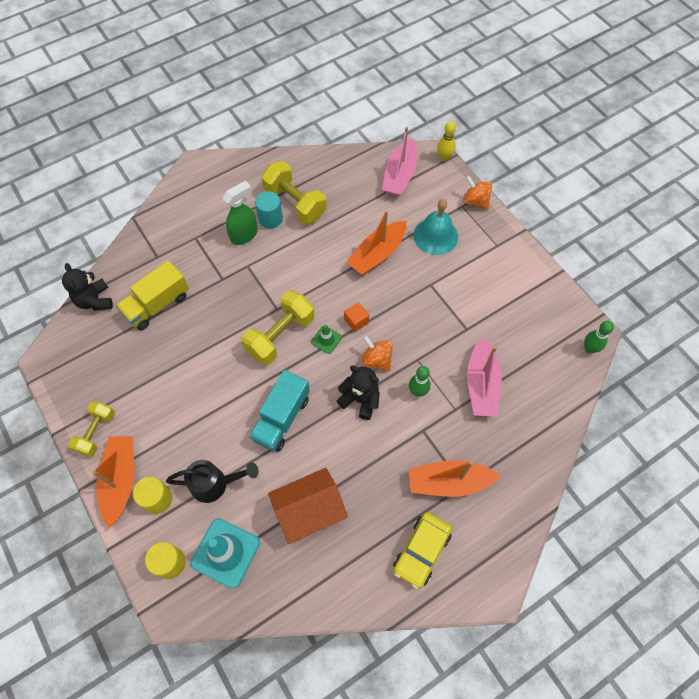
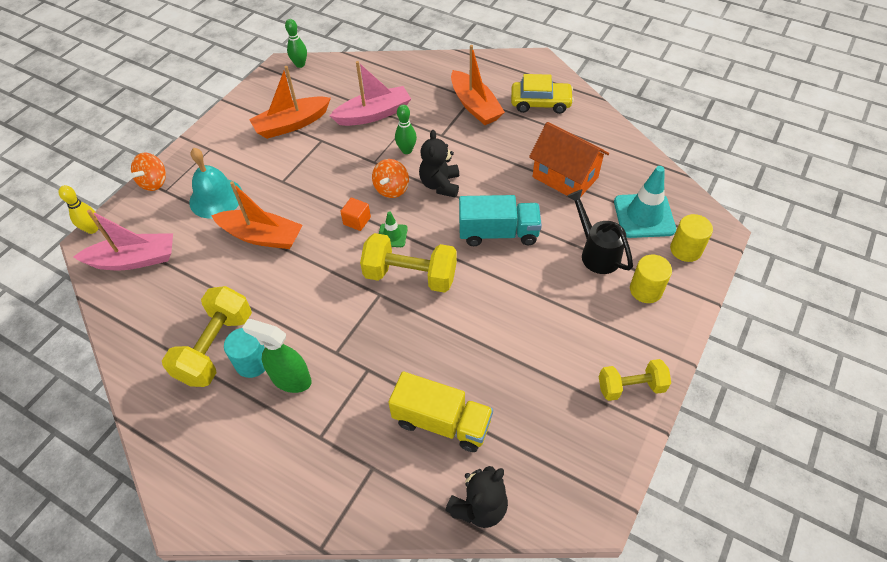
camera: 115 degrees left, 10 degrees down
(121, 480) = (655, 332): orange boat -> orange boat (291, 124)

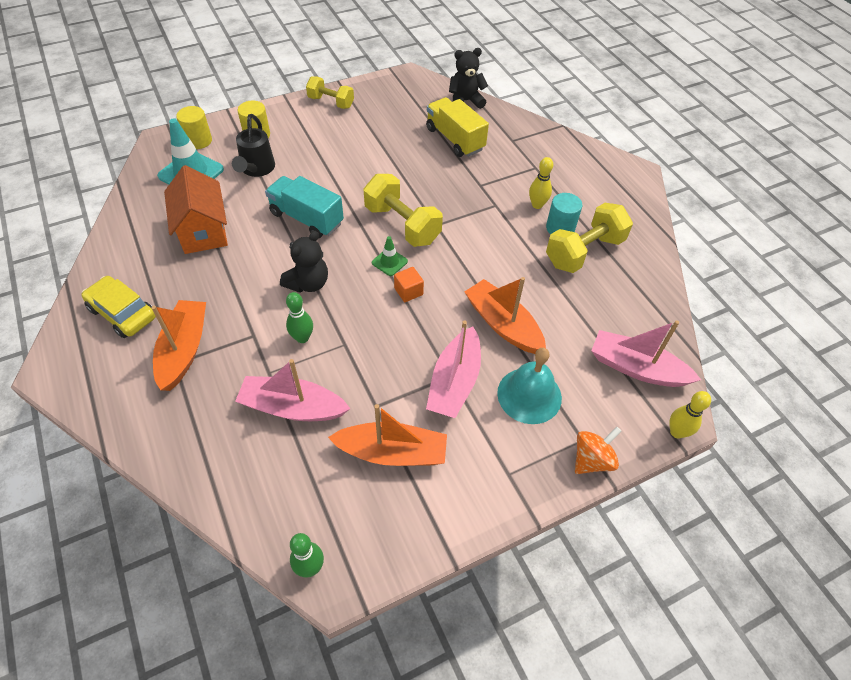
camera: 150 degrees left, 0 degrees up
(276, 179) = (454, 382): none -> pink boat
(291, 379) = (537, 205): green spray bottle -> yellow bowling pin
(392, 189) = (353, 304): orange spinning top -> none

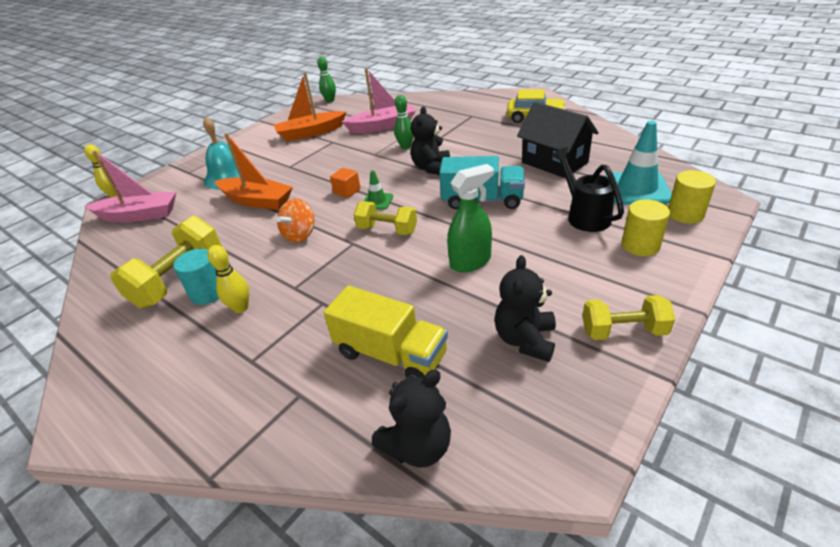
camera: 160 degrees right, 15 degrees down
(184, 350) = (474, 120): orange boat -> none
(203, 230) = (554, 162): orange house -> black house
(367, 171) = (470, 262): none -> green spray bottle
(381, 118) = (525, 340): none -> black teddy bear
(402, 224) = (387, 230): yellow dumbbell -> yellow dumbbell, size x0.64
(454, 382) = (285, 165): pink boat -> none
(592, 460) = (182, 167): orange spinning top -> orange spinning top (300, 235)

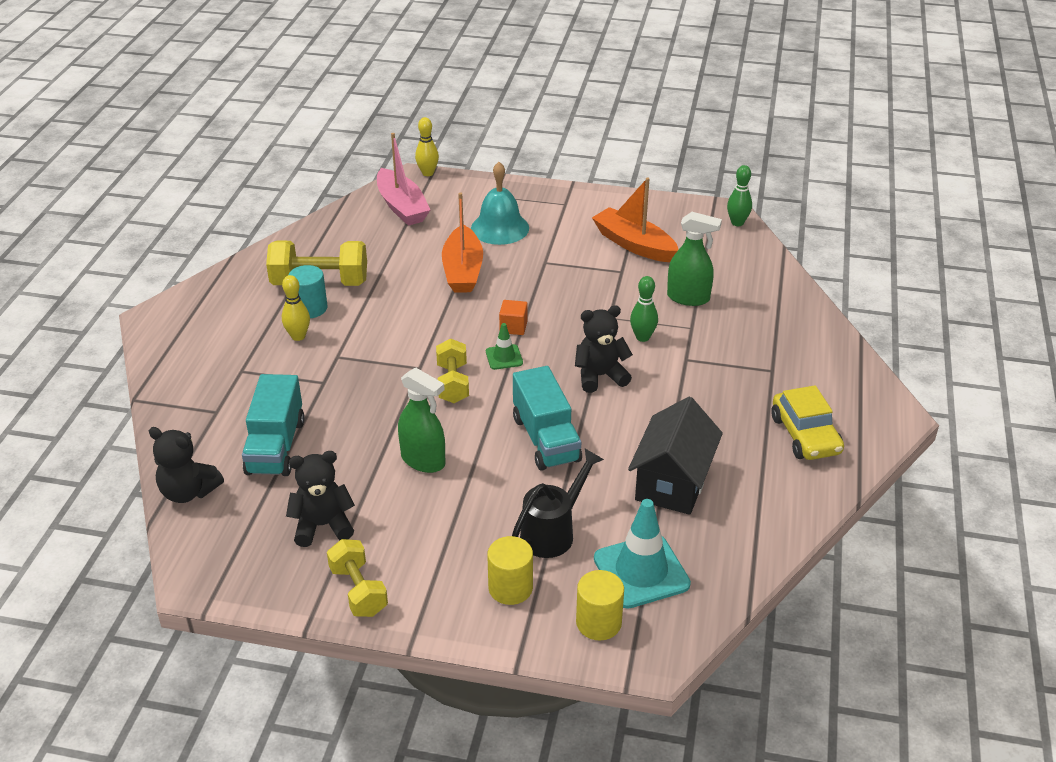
camera: 60 degrees right, 0 degrees up
(300, 235) = (417, 326): orange spinning top -> none
(382, 126) = (688, 298): pink boat -> green spray bottle
(391, 354) = (276, 447): yellow truck -> turquoise truck

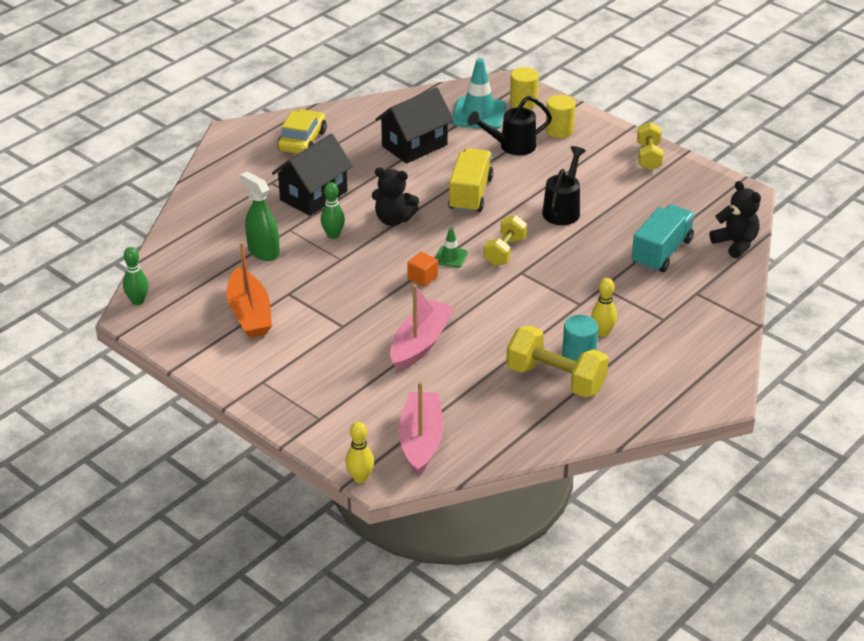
camera: 150 degrees left, 0 degrees up
(322, 526) = (653, 195): black teddy bear -> none
(423, 460) = (563, 209): green spray bottle -> black watering can
(463, 271) = (420, 344): orange boat -> pink boat
(500, 228) = (348, 377): turquoise bell -> none
(546, 439) = (470, 194): turquoise truck -> yellow truck
(710, 371) = (313, 196): none -> black house

